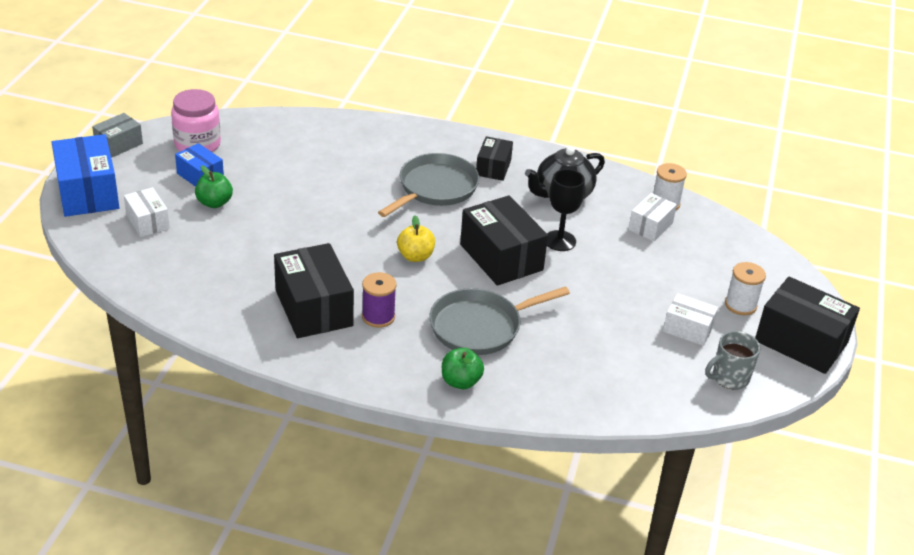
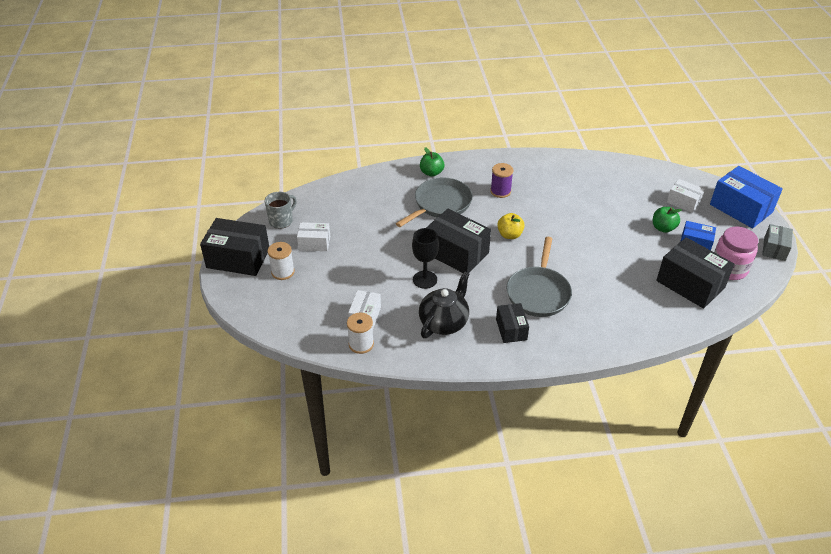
camera: 160 degrees right, 5 degrees up
(314, 308) = (539, 185): black box -> black box (690, 284)

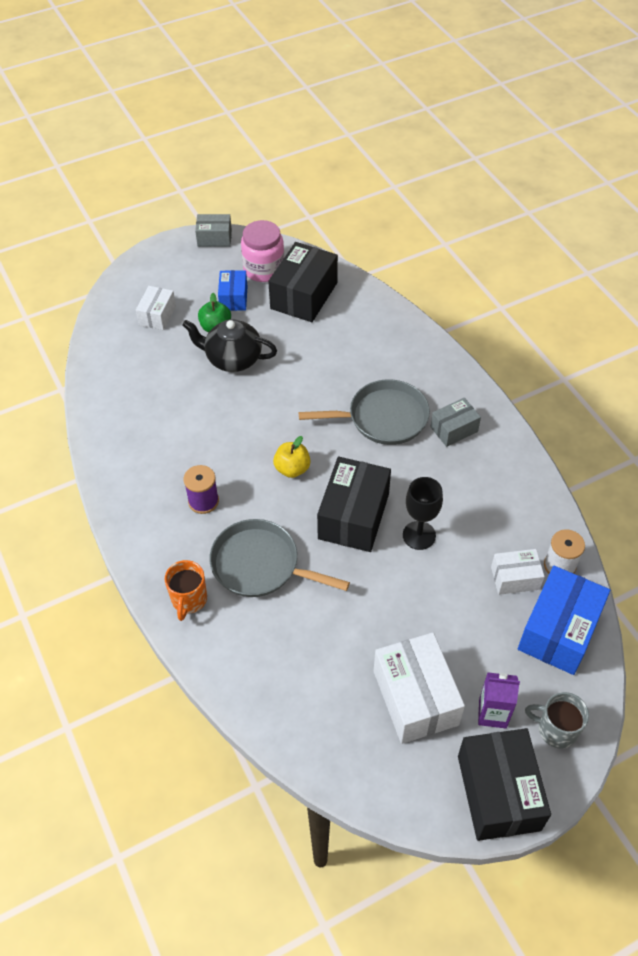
camera: 110 degrees left, 10 degrees up
(281, 221) = (389, 770): grey mug -> grey mug (556, 729)
(283, 272) = (492, 713): white spool -> purple carton
(314, 243) = (415, 697): white box -> white box, size x1.77
(431, 173) = (189, 599): green apple -> orange mug
(444, 322) = (478, 494): black teapot -> black teapot (232, 359)
(511, 329) = (454, 429): black box -> grey box
(741, 208) = (151, 267): blue box -> blue box (558, 630)

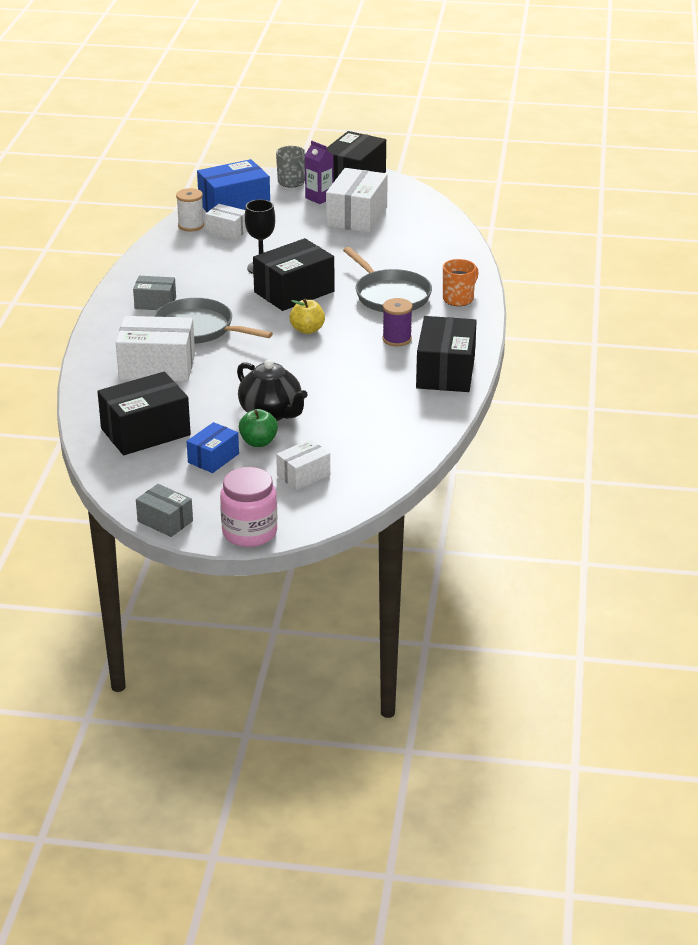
camera: 145 degrees left, 20 degrees down
(129, 480) = (445, 372): none -> black box
(264, 269) = (153, 470): pink jar -> pink jar (249, 532)
(366, 358) = (157, 367): none -> white box

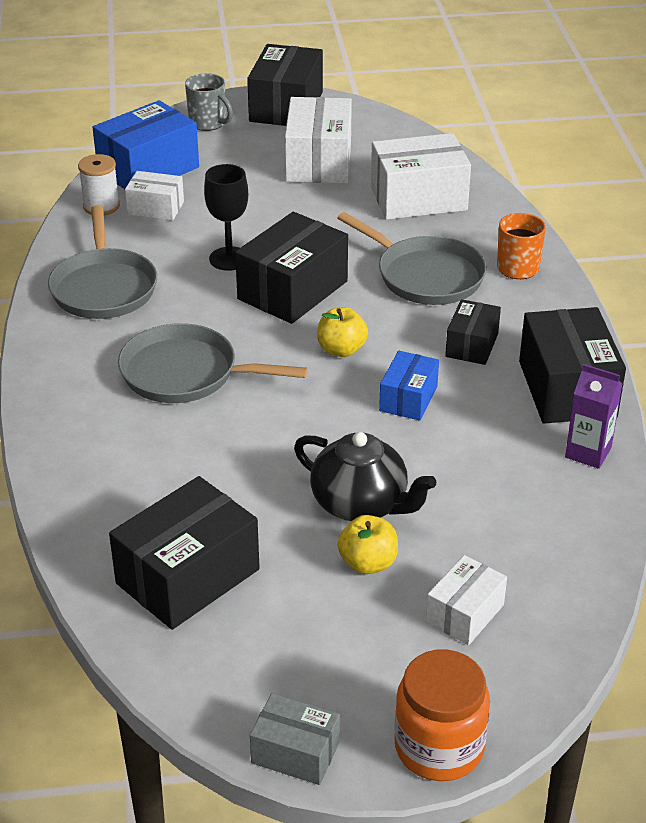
camera: 15 degrees left, 5 degrees up
(155, 303) = (104, 339): grey box -> none
(157, 367) = (154, 451): white box -> white box (418, 198)
(169, 274) = (104, 287): none -> grey pan
(213, 458) = (314, 607): blue box -> blue box (408, 399)
(249, 532) = (439, 747): pink jar -> orange jar
(258, 442) = (368, 563): green apple -> yellow apple
(319, 198) = (255, 141): purple carton -> purple carton (588, 452)
(397, 339) = (472, 345): purple spool -> black box

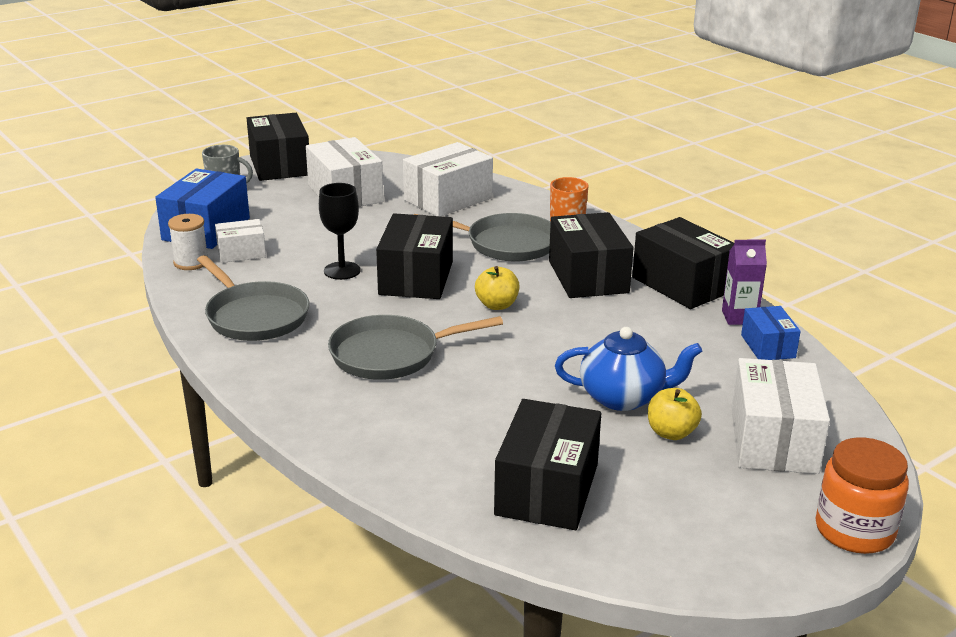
camera: 30 degrees left, 10 degrees down
(295, 753) = (763, 576): grey box -> none
(361, 504) = (623, 397): black teapot -> blue teapot
(408, 399) = (581, 321): blue box -> blue box (768, 346)
(465, 614) = (773, 440): white box -> white box, size x1.77
(472, 345) = (588, 276): black box -> black box, size x1.77

